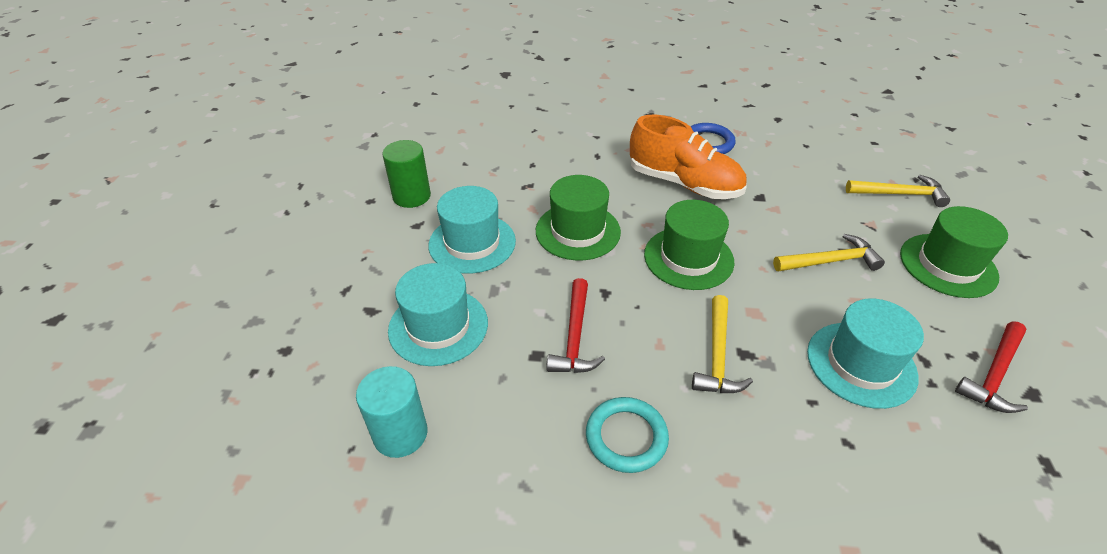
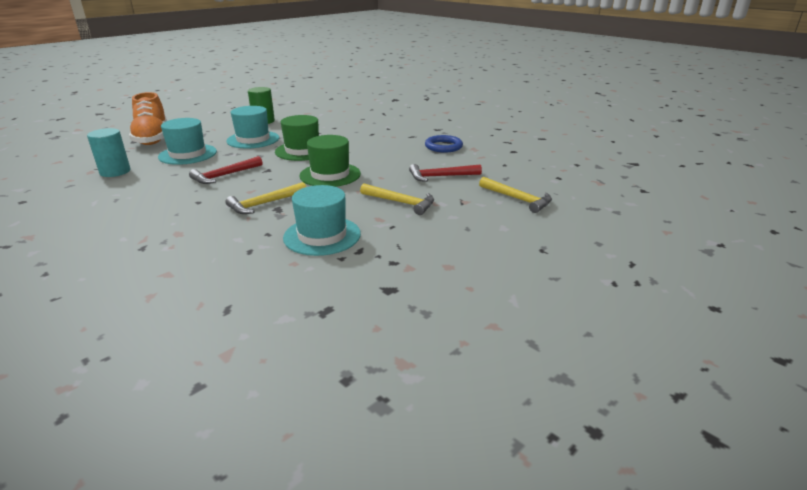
camera: 40 degrees right, 15 degrees down
(626, 437) = (174, 206): turquoise ring -> none
(684, 183) = (392, 154): orange shoe -> orange shoe (152, 138)
(948, 265) = (472, 231): green hat -> none
(994, 374) = (385, 273): red hammer -> red hammer (440, 176)

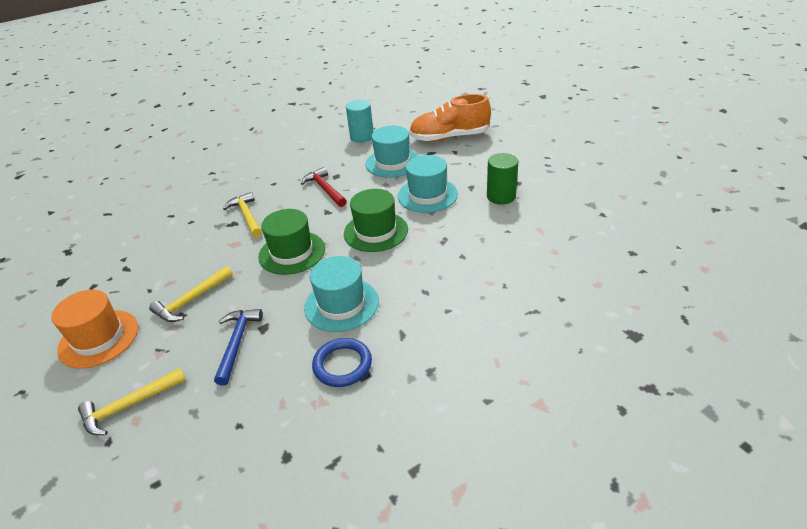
camera: 105 degrees right, 10 degrees up
(322, 236) = (165, 249): turquoise hat -> turquoise hat (341, 304)
(440, 176) = (237, 343): red hammer -> blue hammer
(464, 232) = (99, 338): none -> orange hat

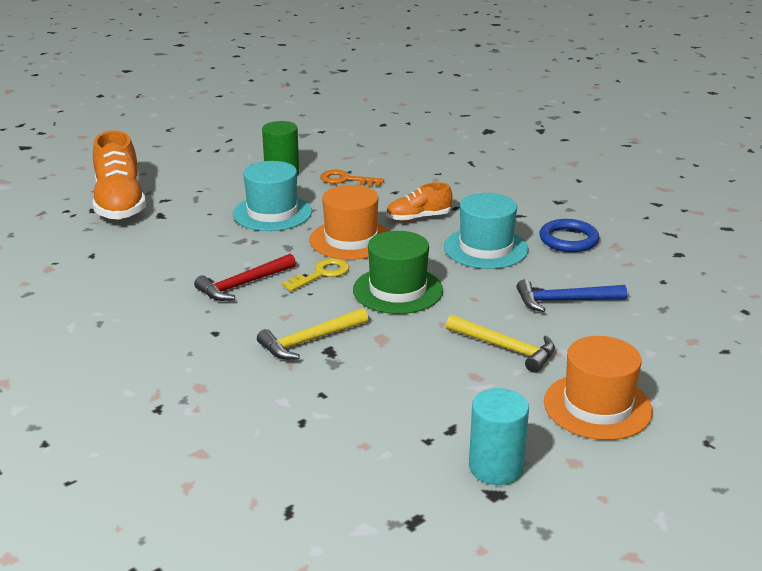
camera: 100 degrees left, 10 degrees down
(129, 406) = (678, 350): yellow hammer -> none
(327, 219) = (321, 274): none -> yellow key
(362, 137) = (84, 270): turquoise cylinder -> turquoise cylinder (496, 467)
(376, 231) = (351, 239): green hat -> orange hat
(392, 163) = (180, 240): turquoise hat -> none
(407, 268) = (418, 218): none -> orange shoe
(488, 229) = (346, 180): none -> orange key

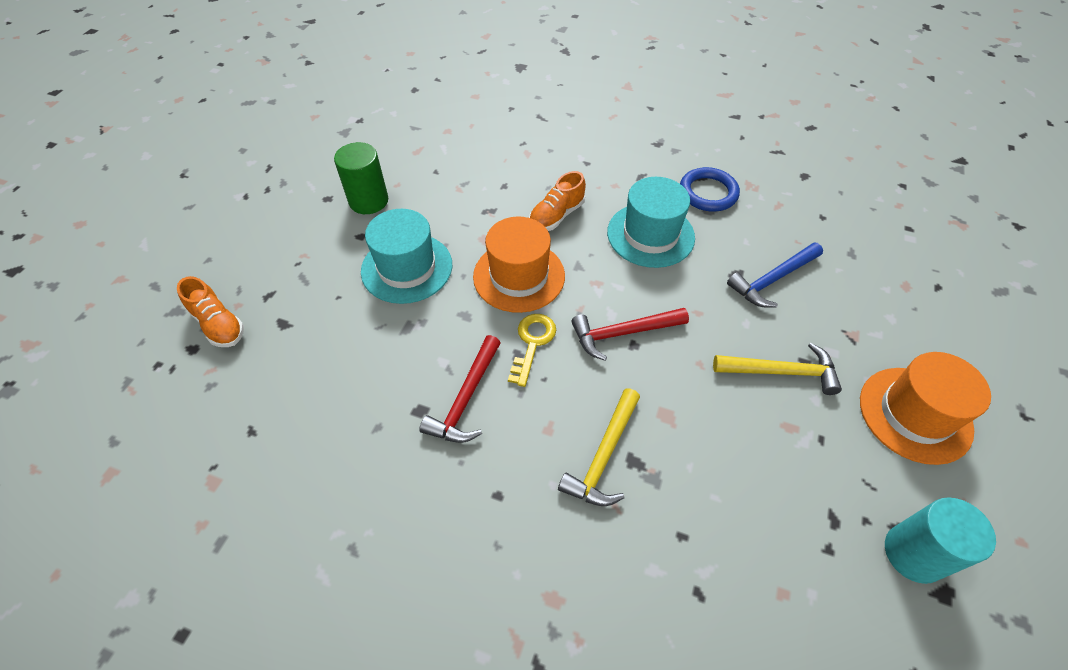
camera: 30 degrees left, 25 degrees up
(120, 204) = (219, 324): orange shoe -> orange shoe, size x0.55
(346, 180) = (442, 186): orange key -> none
(398, 290) = (623, 333): green hat -> red hammer

